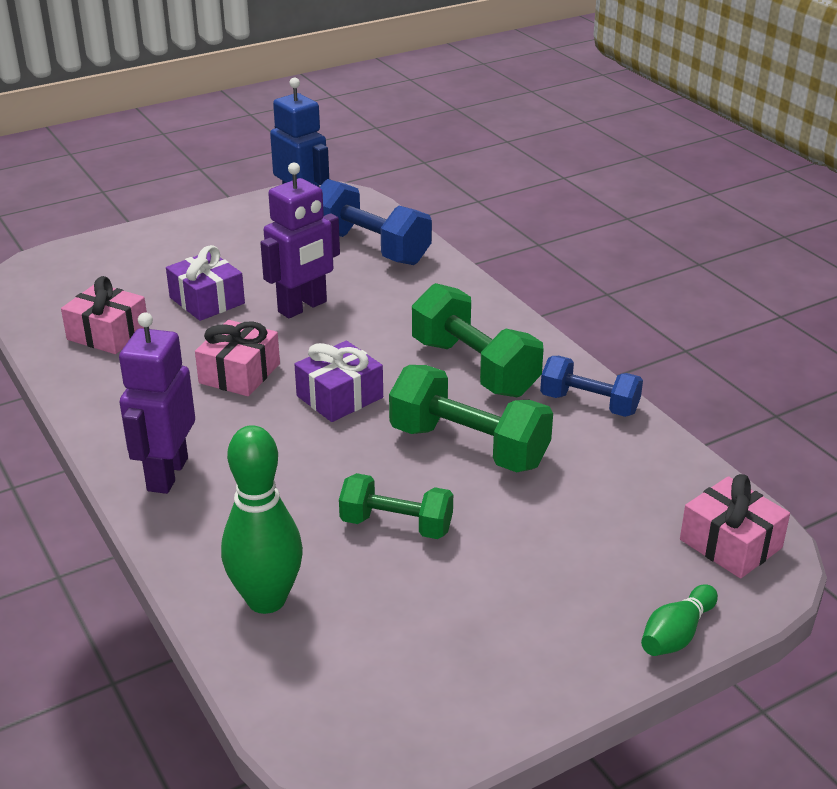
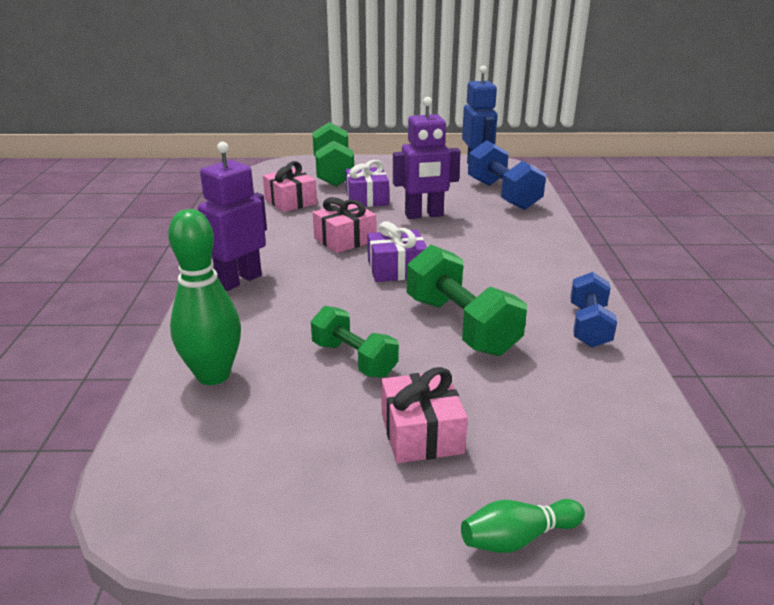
camera: 30 degrees right, 5 degrees down
(474, 368) = (513, 278): green dumbbell -> green dumbbell (333, 173)
(589, 404) = (589, 326): blue dumbbell -> blue dumbbell turned 45 degrees clockwise
(730, 544) = (641, 477): pink gift -> pink gift (421, 433)

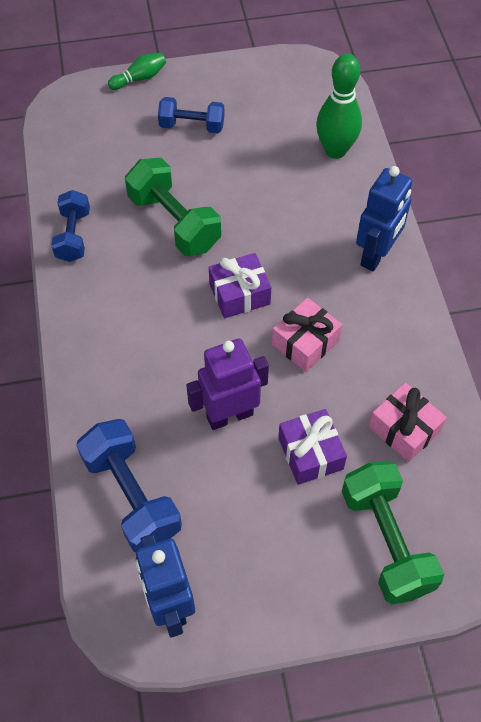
camera: 170 degrees right, 30 degrees up
(239, 280) = (376, 255): purple robot -> blue robot
(354, 359) = (247, 177): green dumbbell -> none
(421, 433) = (192, 126): pink gift -> blue dumbbell

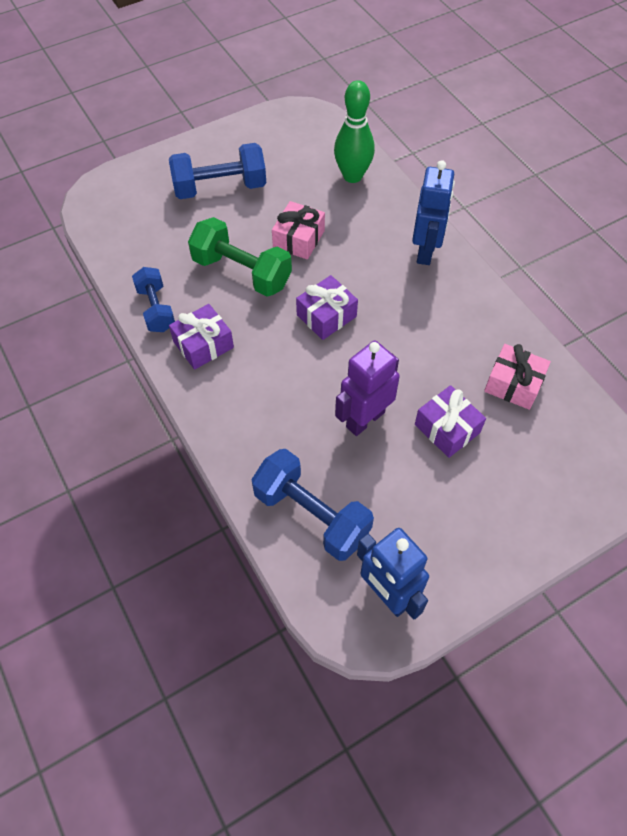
camera: 20 degrees left, 0 degrees up
(103, 286) = (203, 344): none -> purple gift
(140, 78) = (155, 159): green bowling pin -> none
(192, 126) = (220, 188): blue dumbbell -> blue dumbbell, size x1.56
(305, 342) = (400, 339): pink gift -> pink gift (299, 239)
(385, 541) = (541, 479): green dumbbell -> none

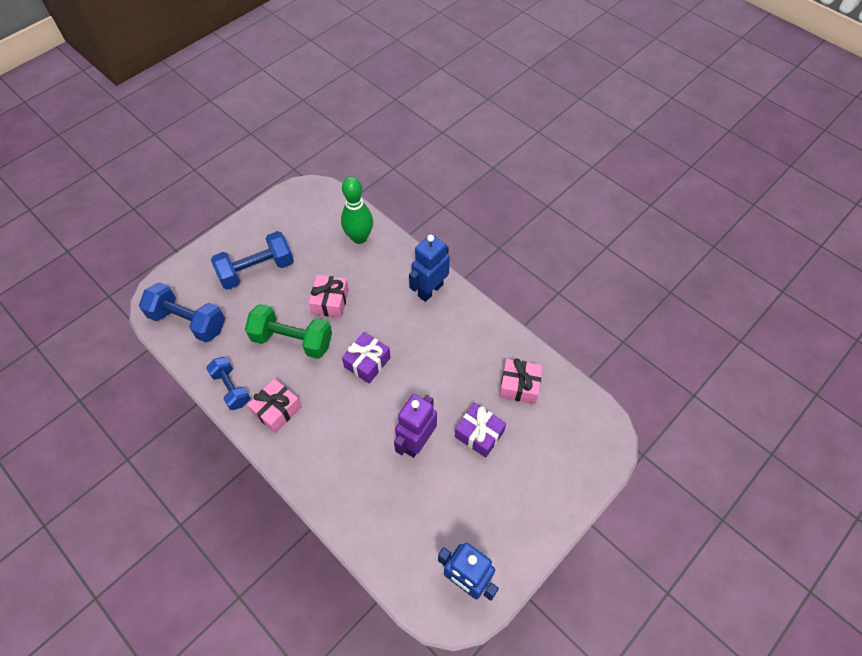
camera: 15 degrees left, 0 degrees up
(203, 344) = (277, 410): purple gift -> pink gift
(311, 514) = (395, 531): blue dumbbell -> blue dumbbell (188, 321)
(425, 251) = (430, 290): blue robot -> blue robot turned 135 degrees counterclockwise

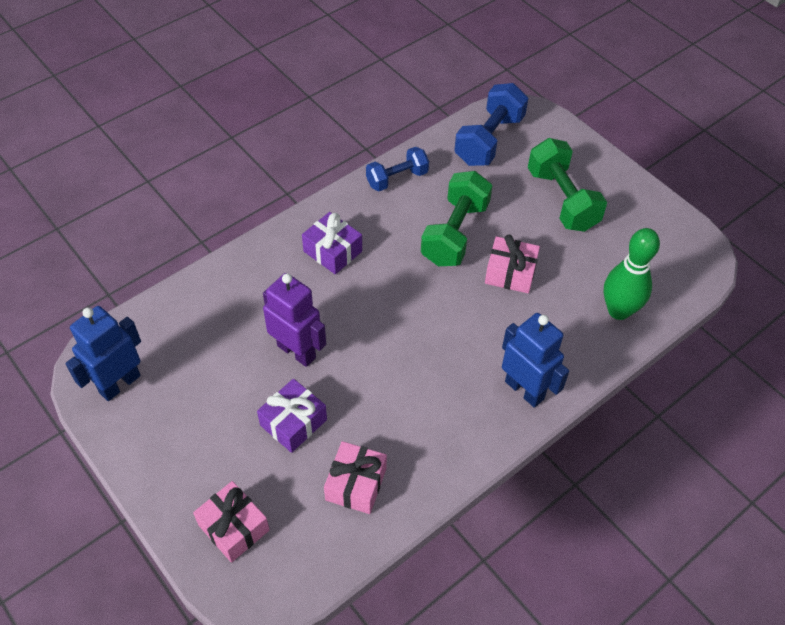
camera: 95 degrees right, 5 degrees down
(257, 270) = (562, 200): blue dumbbell -> green dumbbell
(277, 410) = (363, 218): pink gift -> pink gift (233, 527)
(367, 362) = (415, 307): purple gift -> purple gift (332, 251)

